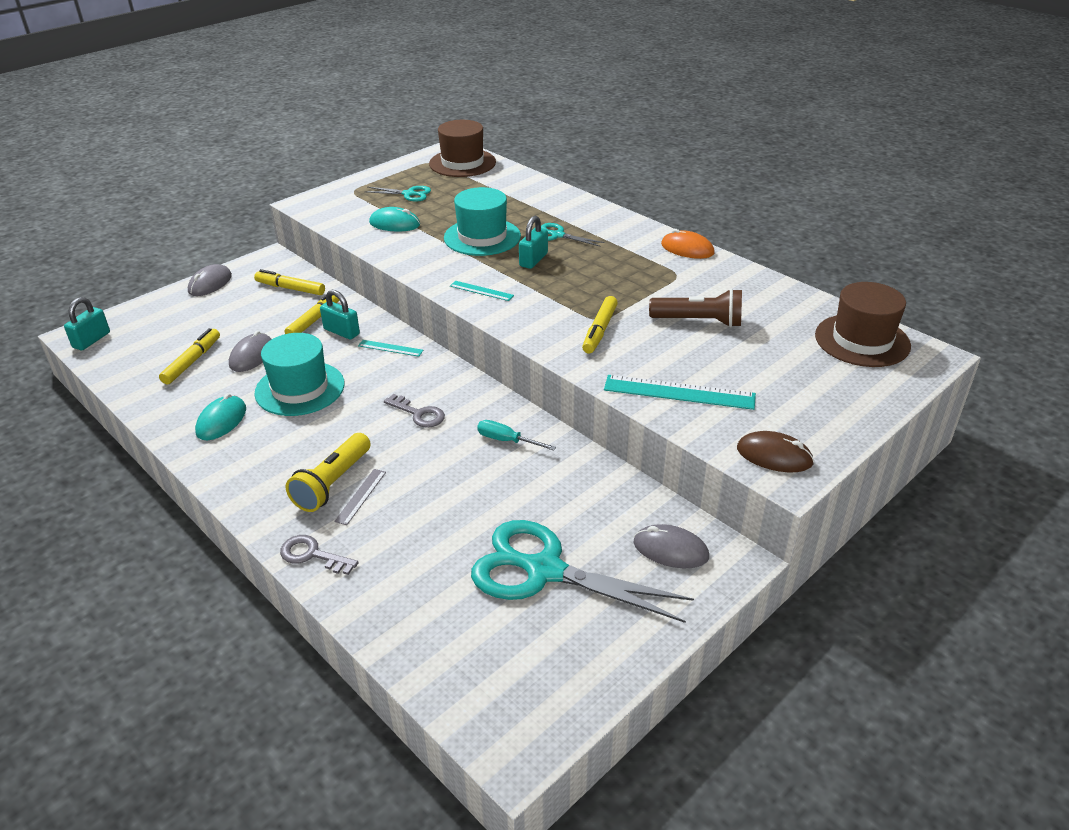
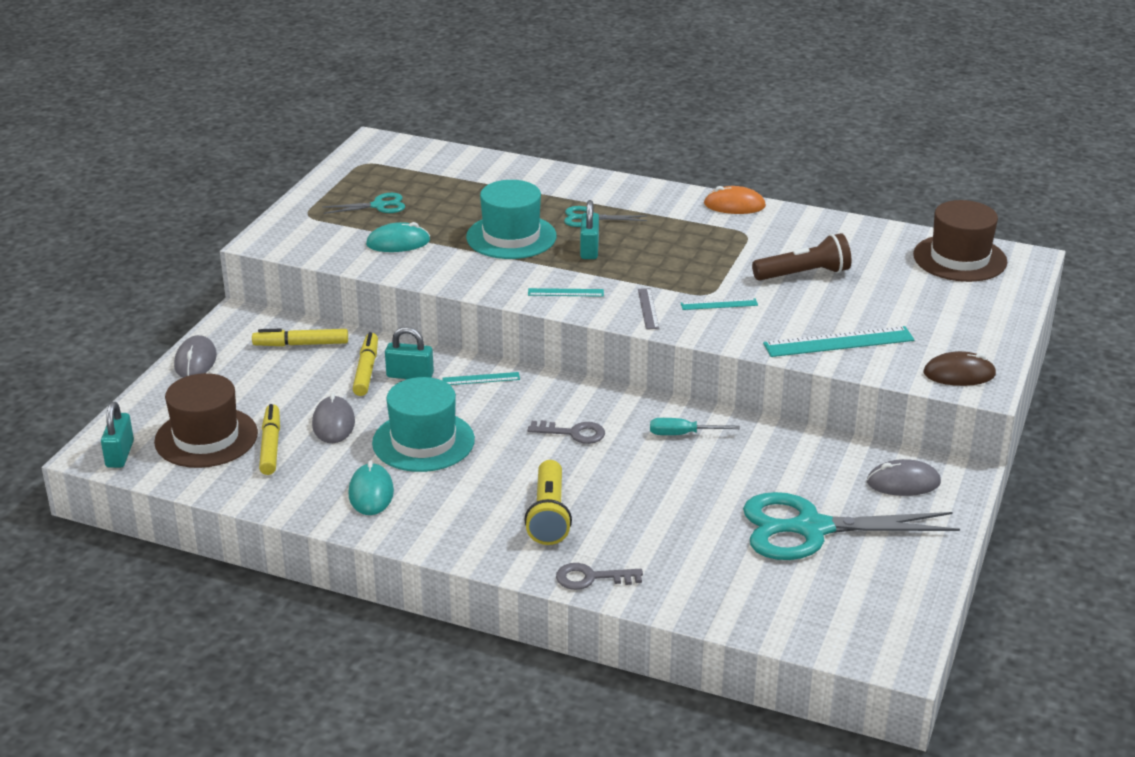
camera: 25 degrees left, 5 degrees down
(361, 496) = (588, 518): grey ruler -> grey ruler (648, 308)
(462, 163) = (404, 157): brown hat -> brown hat (206, 437)
(599, 330) = (719, 304): yellow marker -> turquoise ruler

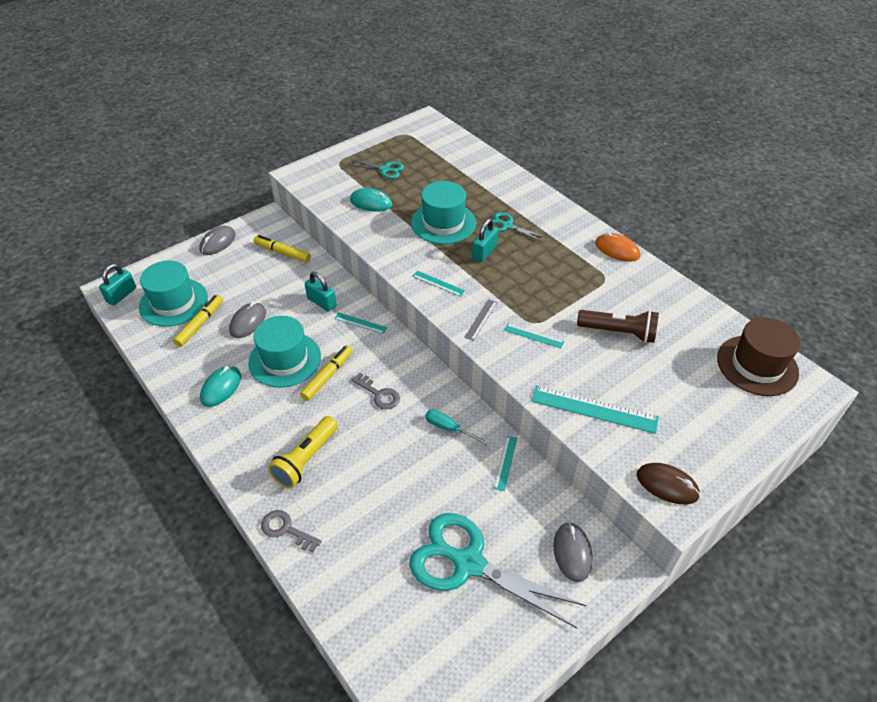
camera: 30 degrees right, 15 degrees up
(206, 437) = (173, 302): brown hat -> turquoise hat
(366, 370) = (301, 288): yellow marker -> yellow marker (328, 376)
(771, 440) = (505, 462): none -> turquoise ruler
(903, 482) = (572, 552): grey mouse -> grey mouse turned 60 degrees clockwise

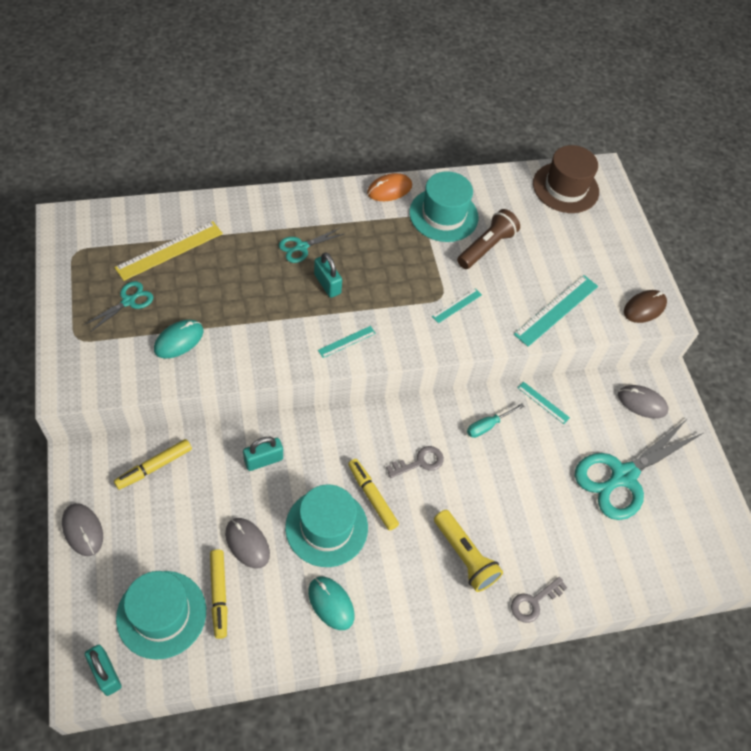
camera: 70 degrees left, 10 degrees up
(200, 324) = (219, 595): yellow marker -> yellow marker turned 150 degrees counterclockwise
(360, 323) = (317, 437): turquoise ruler -> none
(443, 168) = (169, 250): none -> yellow ruler
(443, 223) = (260, 294): turquoise hat -> turquoise hat (443, 215)
(481, 319) = (415, 332): grey ruler -> none

